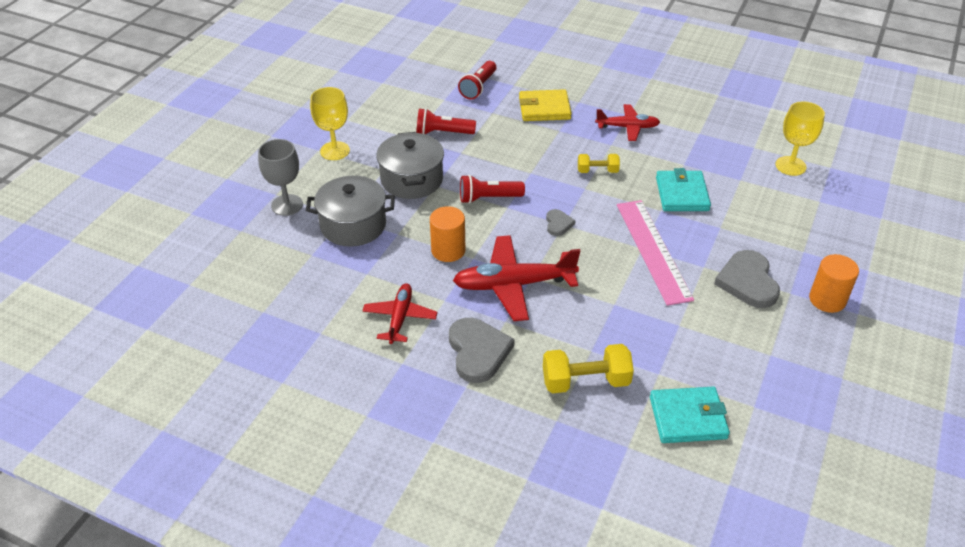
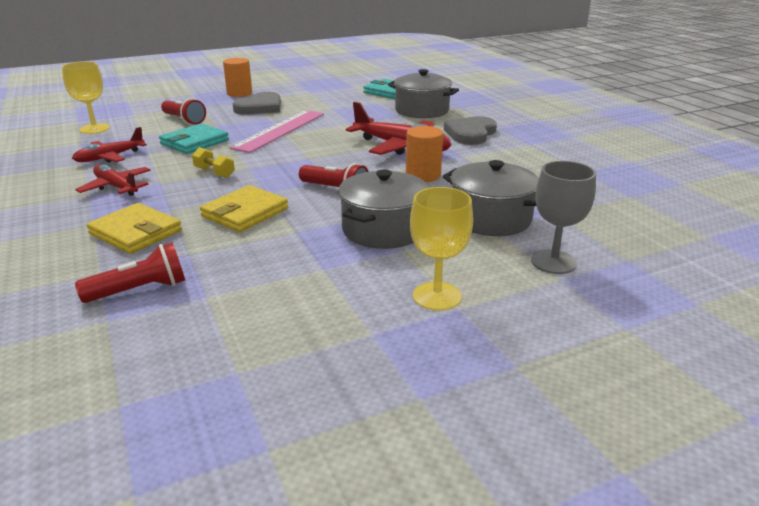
camera: 140 degrees left, 15 degrees down
(400, 317) = (508, 159): red plane -> red plane (109, 157)
(443, 133) = (279, 257): red flashlight -> red flashlight (184, 120)
(513, 150) = (245, 212): none -> yellow wallet
(558, 224) = (312, 159): grey heart -> none
(585, 381) = (422, 110): yellow dumbbell -> grey pot

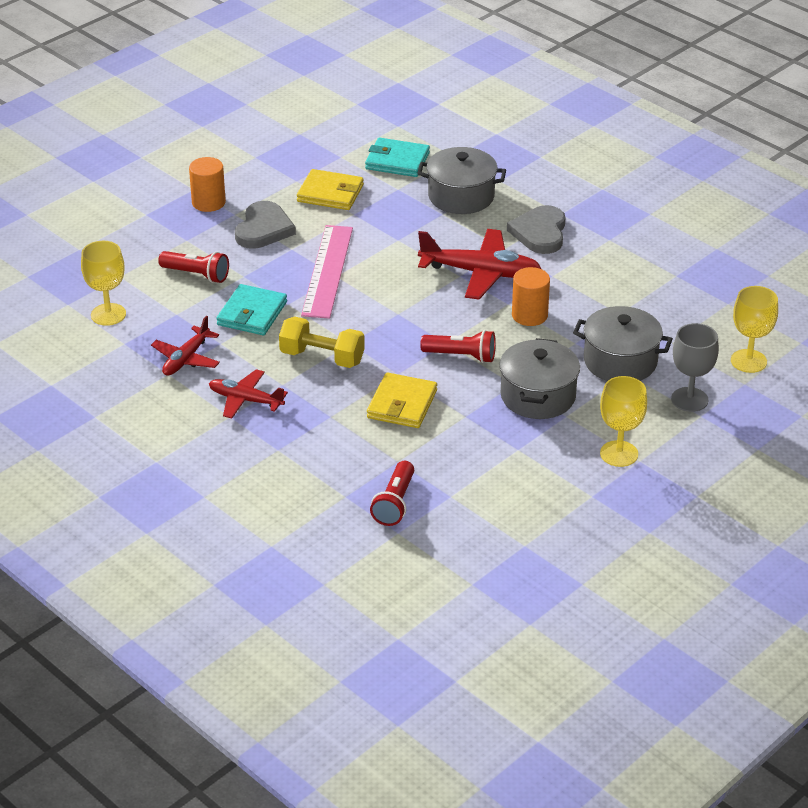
camera: 20 degrees left, 10 degrees up
(136, 232) = (328, 450): yellow wallet -> yellow wallet (330, 193)
(140, 290) = (395, 503): red flashlight -> red flashlight turned 150 degrees clockwise
(214, 173) = (322, 357): yellow dumbbell -> yellow dumbbell, size x1.67
(639, 241) = (748, 361): none -> yellow goblet

